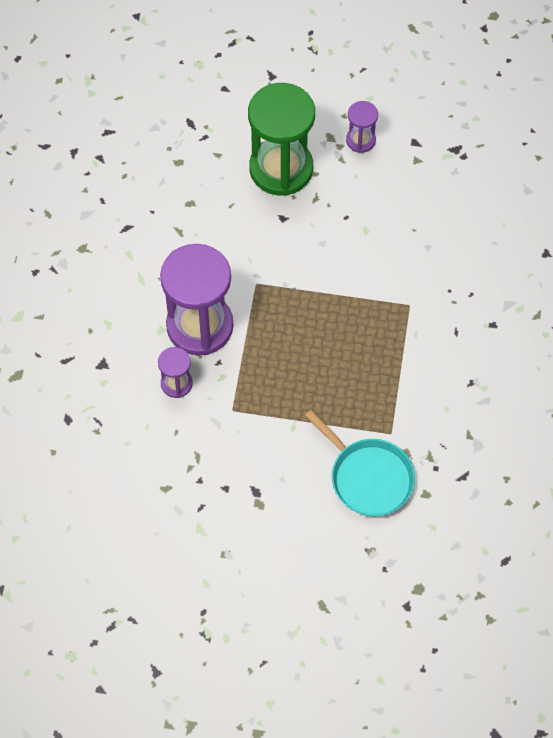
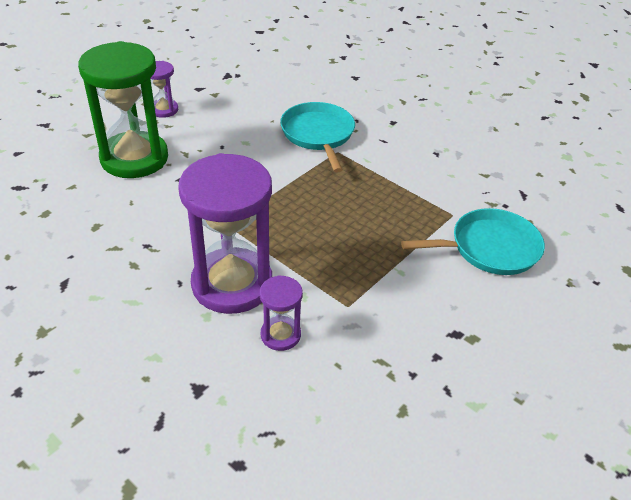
camera: 60 degrees left, 20 degrees down
(422, 277) = (318, 134): none -> turquoise pan

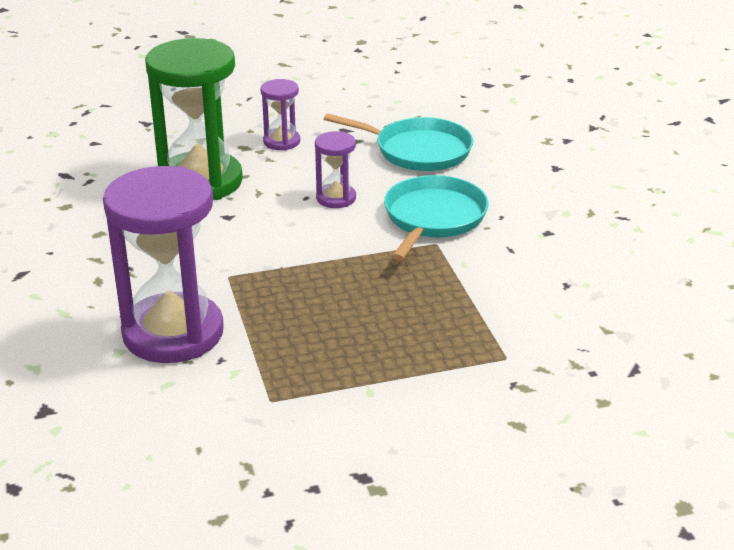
camera: 35 degrees right, 10 degrees down
(280, 335) = (171, 398): purple hourglass -> purple hourglass (336, 198)
(490, 248) = (512, 410): turquoise pan -> turquoise pan (418, 151)

